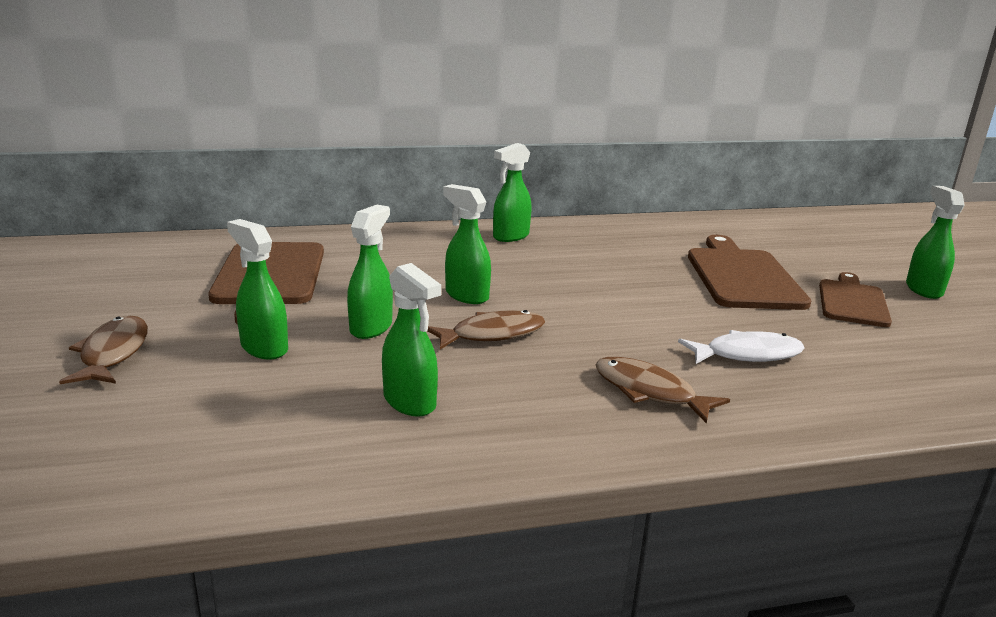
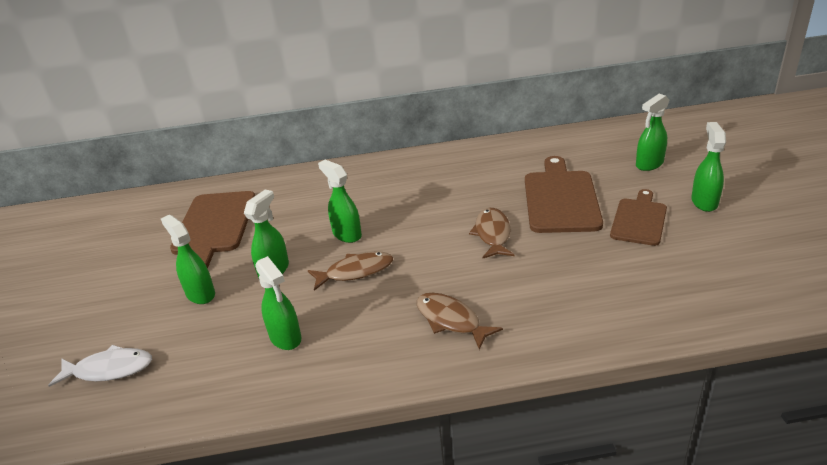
camera: 10 degrees right, 10 degrees up
(113, 353) = (105, 304): brown fish -> brown fish (492, 234)
(510, 236) = (394, 169): green spray bottle -> green spray bottle (649, 164)
(747, 354) = (535, 280): white fish -> white fish (109, 369)

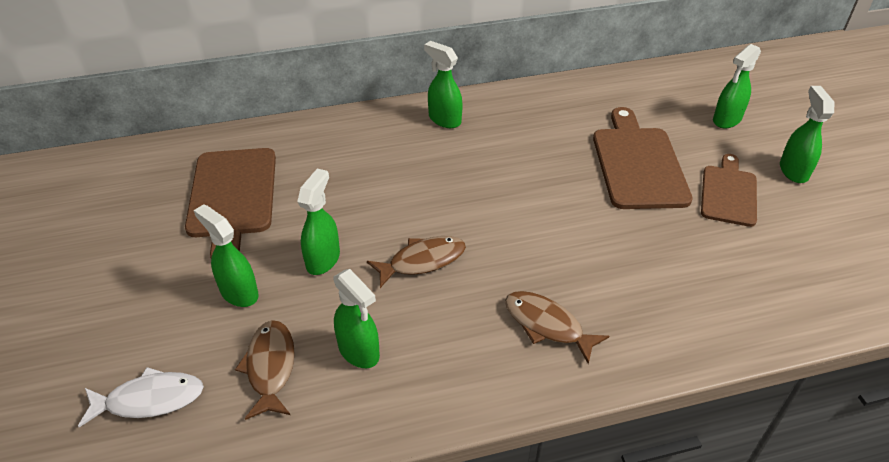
camera: 10 degrees left, 10 degrees up
(346, 234) = (400, 210): green spray bottle -> green spray bottle (444, 119)
(492, 234) = (571, 211): brown fish -> brown fish (270, 367)

